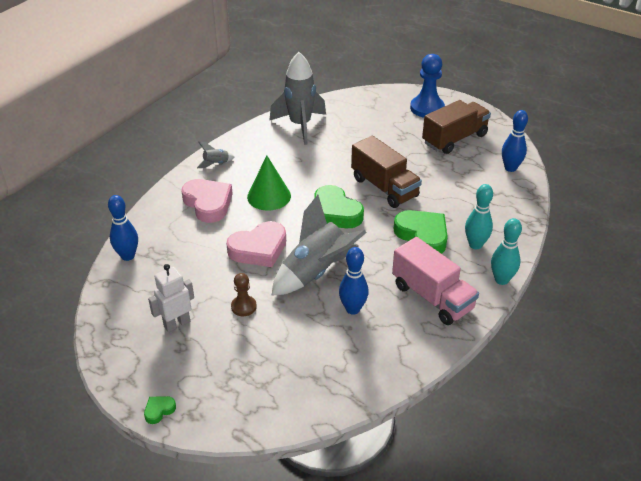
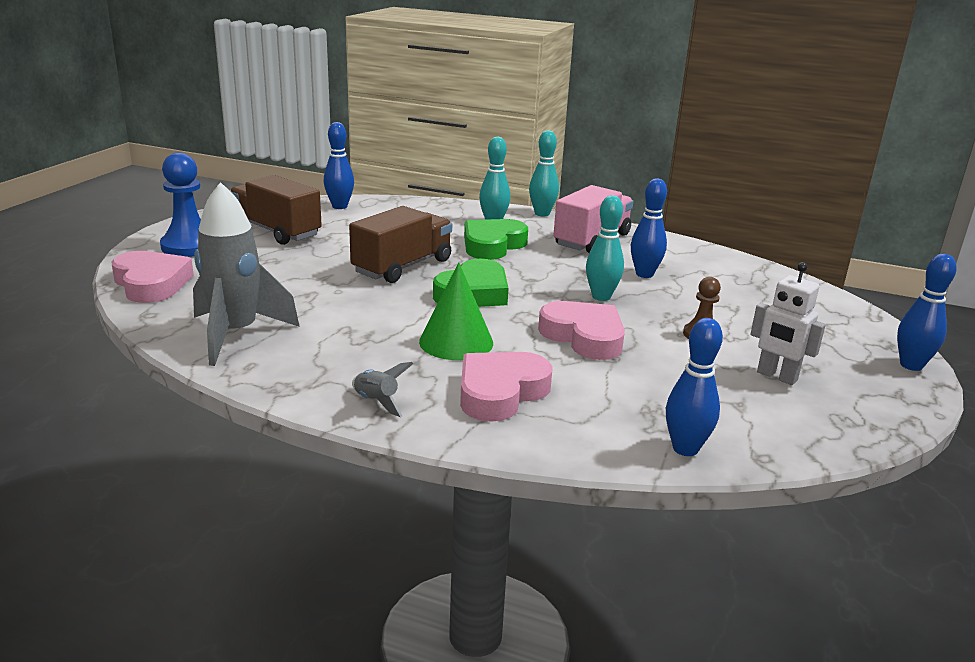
camera: 105 degrees left, 15 degrees down
(159, 410) = (911, 365): green heart -> blue bowling pin
(316, 272) = (601, 297): grey rocket -> turquoise bowling pin
(371, 99) = (151, 283): none -> pink heart

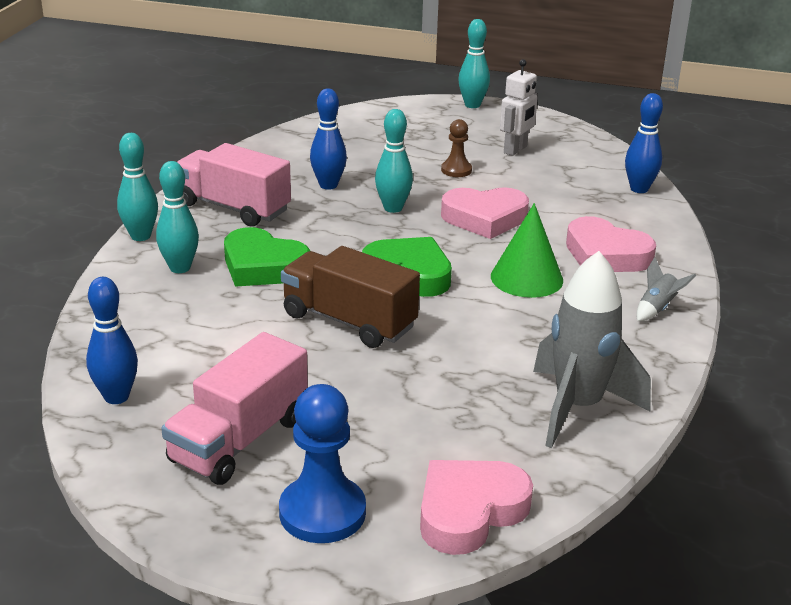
camera: 95 degrees left, 5 degrees up
(276, 231) = (239, 440): brown truck -> pink truck
(584, 336) = (485, 218): pink heart -> pink heart turned 135 degrees counterclockwise
(911, 365) = (472, 105): blue bowling pin -> turquoise bowling pin

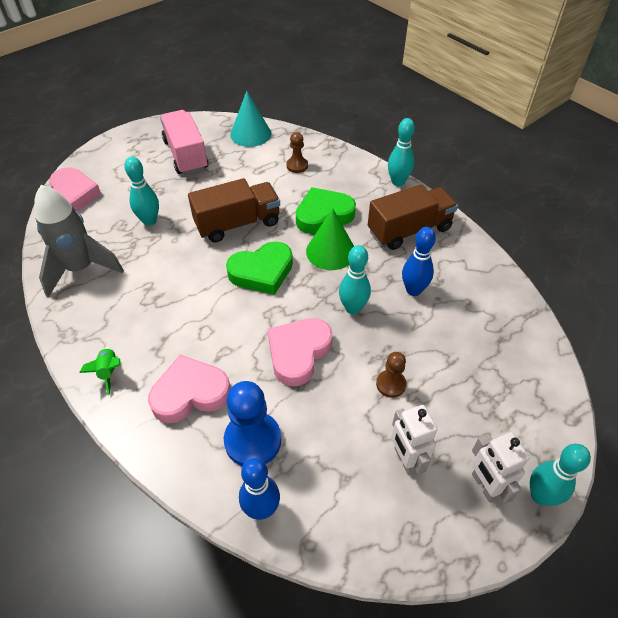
camera: 125 degrees right, 20 degrees up
(116, 397) = (250, 134): blue bowling pin -> turquoise cone
(171, 320) = (297, 166): none -> brown pawn
(180, 268) = (348, 184): turquoise bowling pin -> turquoise bowling pin (149, 221)
(233, 208) = (409, 230): pink truck -> brown truck
(322, 512) = (121, 159): blue pawn -> blue pawn (253, 440)
(493, 121) = (485, 486): none -> white robot
(526, 278) = (205, 326): green cone -> green cone (330, 251)
(657, 309) = (109, 372): grey rocket -> green rocket

